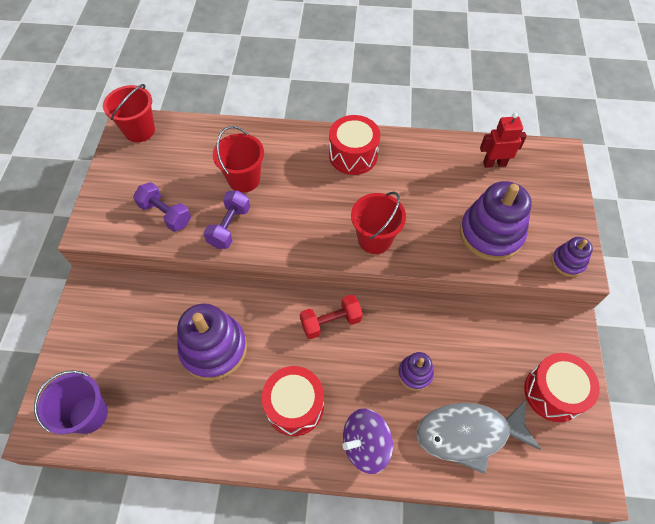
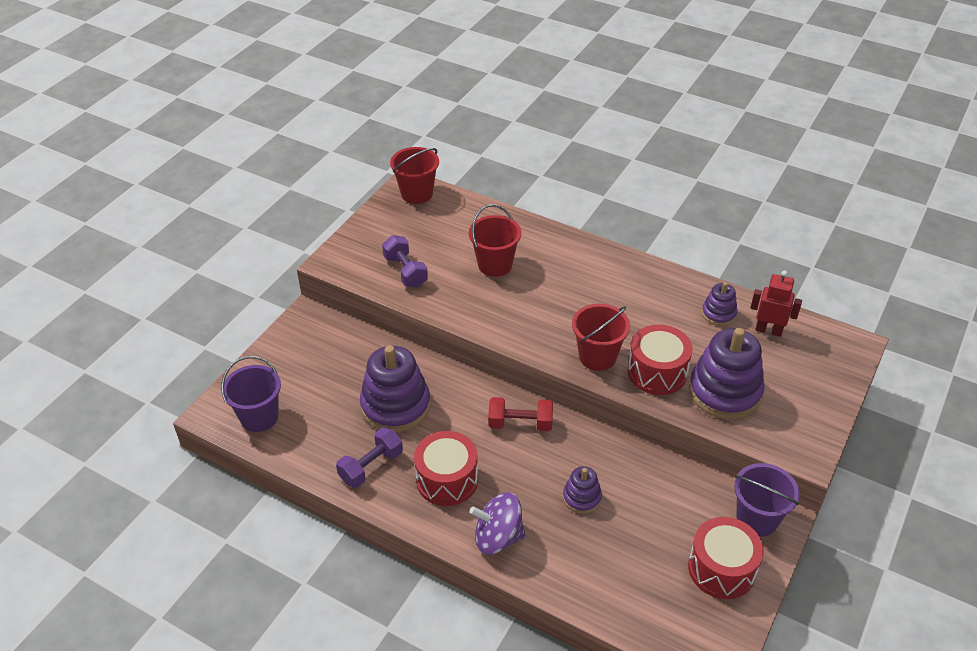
camera: 25 degrees right, 15 degrees down
(229, 227) = (460, 300): purple dumbbell -> purple dumbbell (371, 466)
(353, 155) = (617, 277): red drum -> red drum (657, 372)
(468, 434) = (608, 568): grey fish -> none
(555, 334) = (757, 519): none -> purple bucket
(568, 262) = (796, 445): purple stacking toy -> purple stacking toy (718, 314)

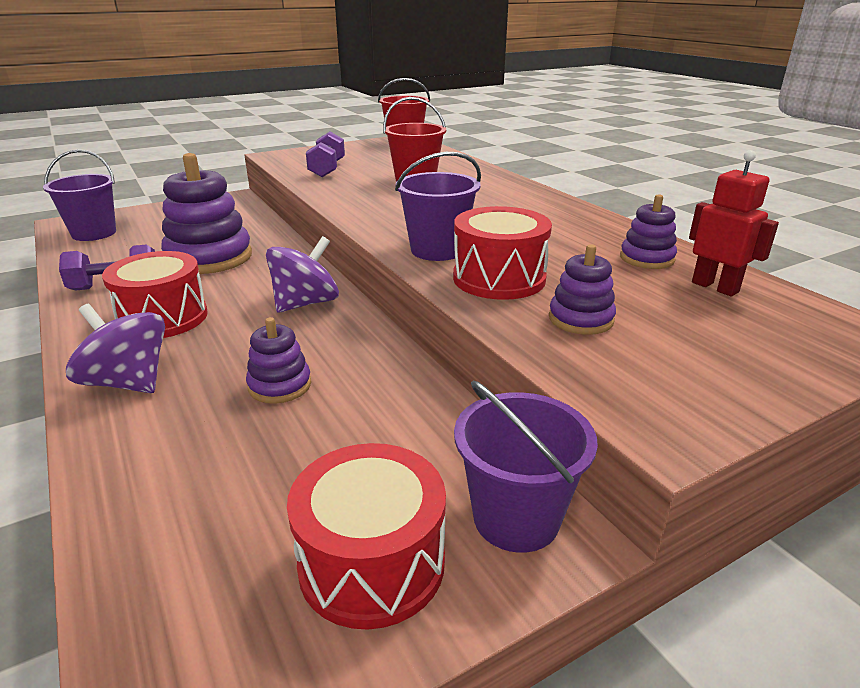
camera: 30 degrees right, 15 degrees down
(520, 424) = (306, 303): red dumbbell -> purple spinning top
(597, 356) = (437, 250): red bucket -> purple bucket
(724, 392) = (580, 319): purple stacking toy -> purple stacking toy, size x0.51

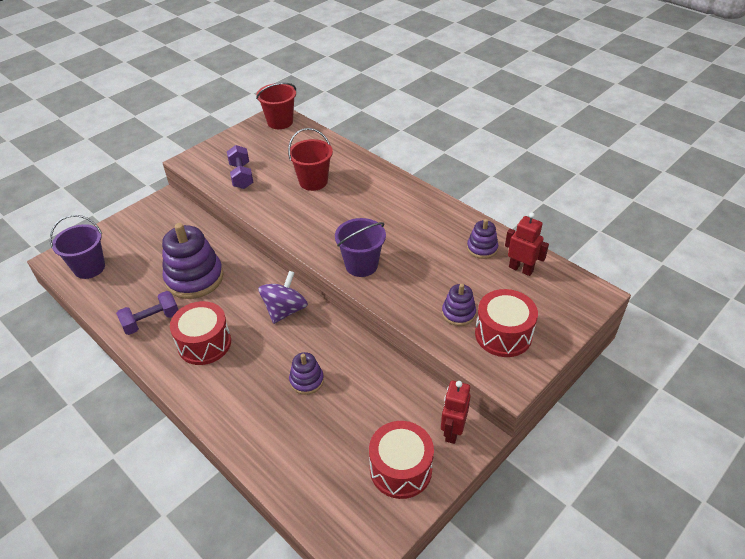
camera: 15 degrees left, 15 degrees up
(128, 382) = (221, 399): purple spinning top -> none
(499, 278) = (406, 286): red drum -> red drum (503, 334)
(516, 518) = (452, 431): purple bucket -> red robot

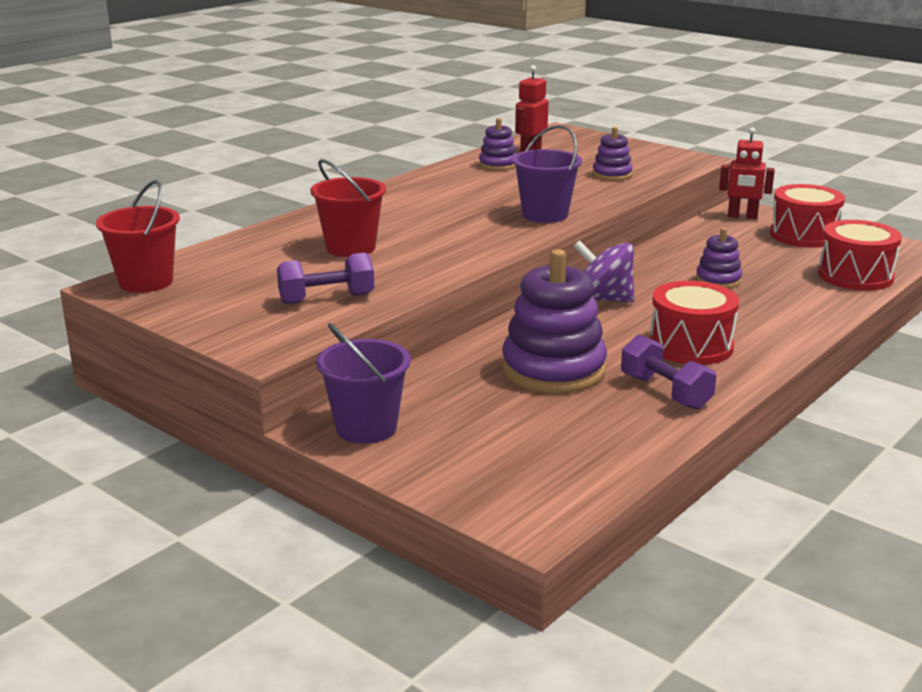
camera: 95 degrees left, 20 degrees down
(89, 268) = (551, 478): purple bucket -> purple bucket (366, 428)
(503, 334) = (634, 160): red drum -> red drum (855, 276)

